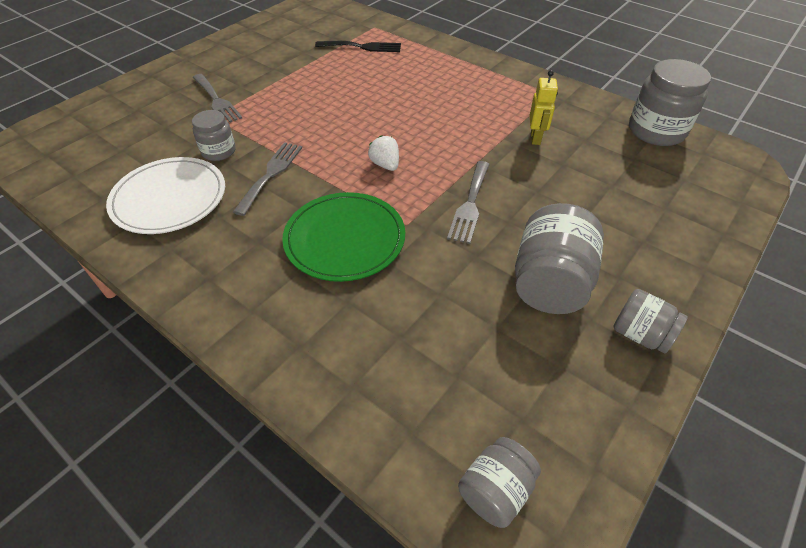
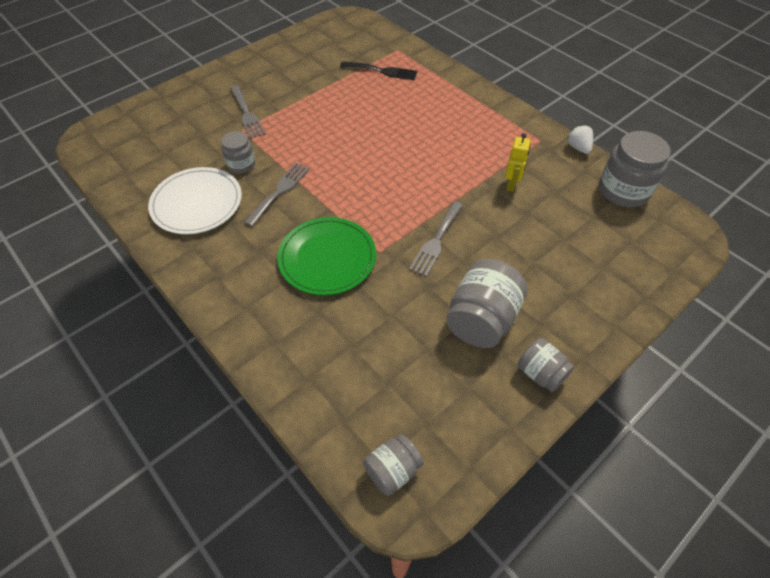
camera: 10 degrees right, 5 degrees up
(385, 165) = (375, 194): white strawberry -> white strawberry (578, 148)

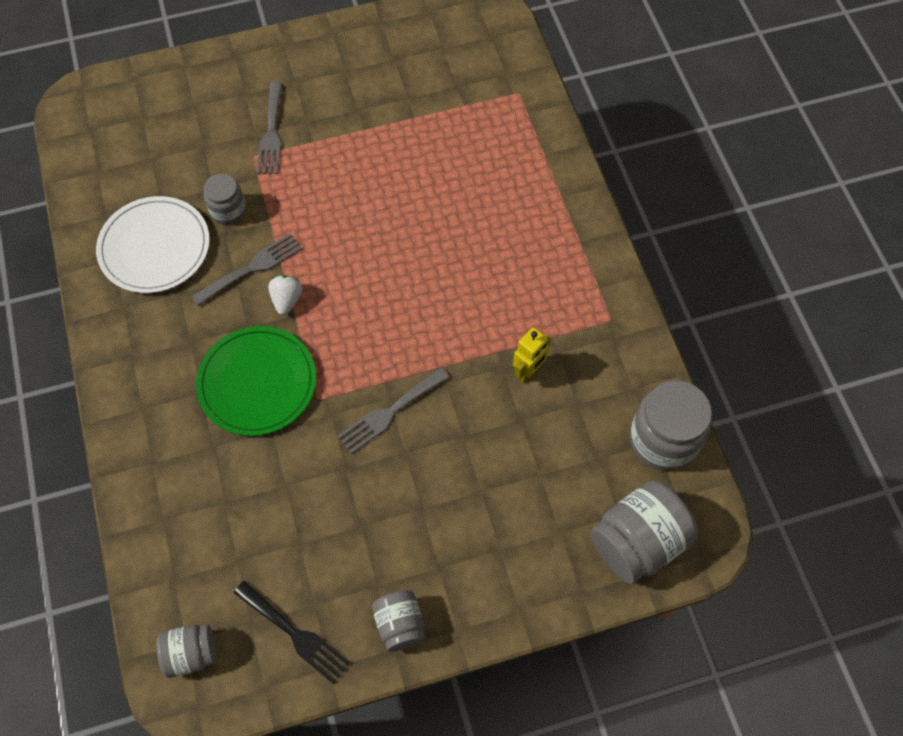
camera: 25 degrees right, 10 degrees up
(382, 71) = (476, 124): black fork -> black fork (295, 634)
(481, 320) = (377, 534): grey jar -> grey jar (637, 542)
(578, 148) = (652, 352): white strawberry -> white strawberry (287, 300)

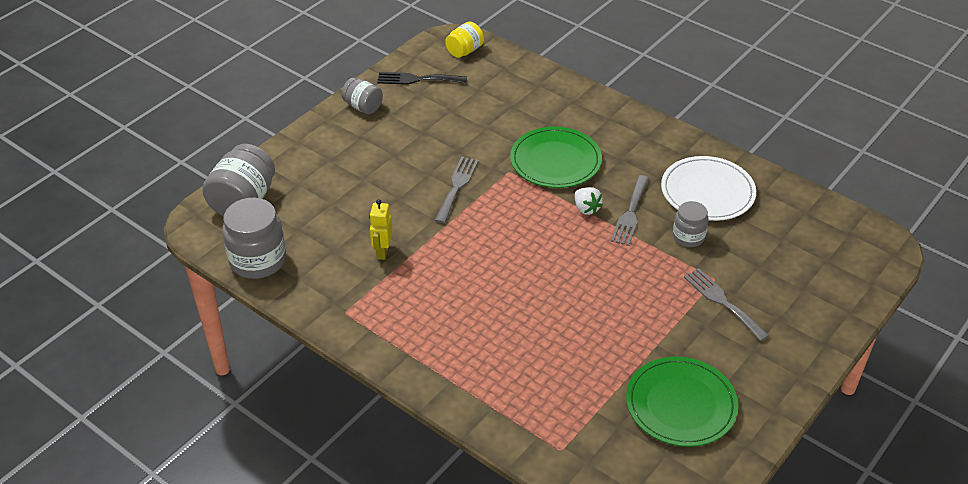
camera: 145 degrees right, 20 degrees down
(191, 654) = (464, 51): grey jar -> yellow jar
(396, 74) = (681, 404): none -> green plate

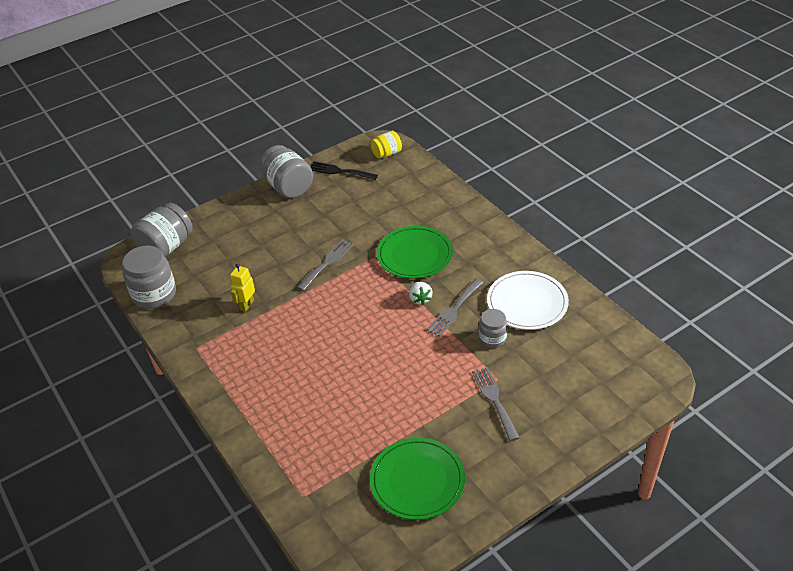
camera: 20 degrees right, 0 degrees up
(363, 107) = (288, 187): grey jar -> grey jar, size x1.72

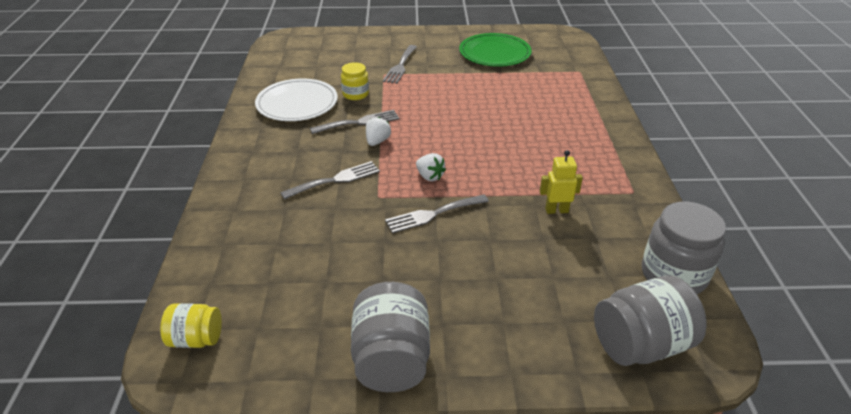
camera: 150 degrees left, 5 degrees down
(246, 305) = (556, 210): yellow robot -> yellow robot turned 150 degrees counterclockwise
(339, 171) = (293, 345): black fork -> none
(353, 288) = (429, 176): none -> white strawberry
(414, 255) = (335, 180): green plate -> grey fork
(492, 338) = (355, 94): grey jar -> yellow jar

